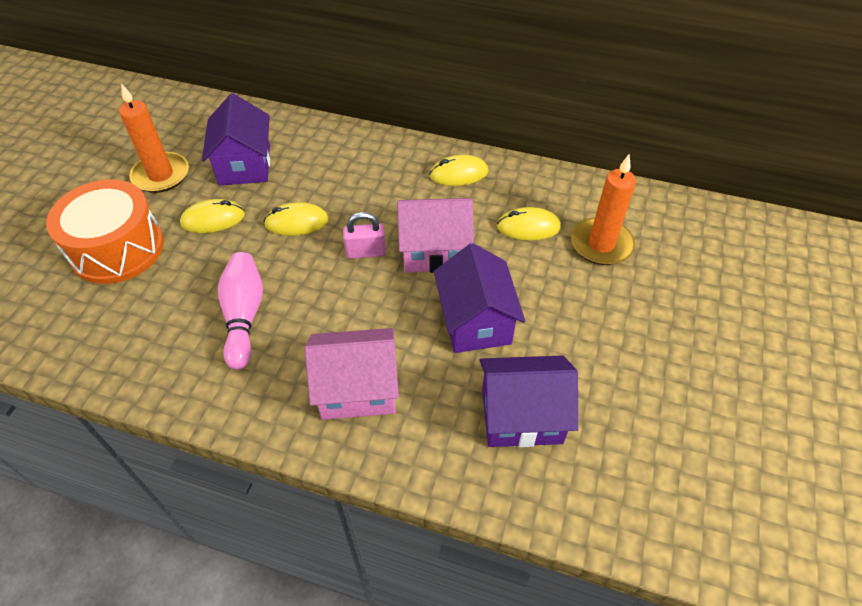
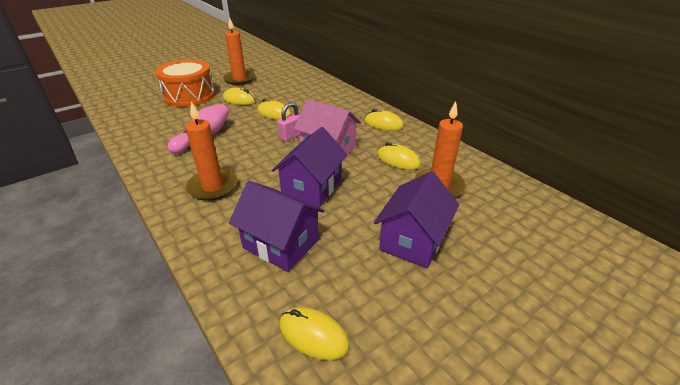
camera: 35 degrees right, 15 degrees down
(245, 165) = (279, 87): purple house -> purple house (413, 240)
(357, 389) = (213, 187): pink house -> orange candle
(366, 252) = (291, 136): pink padlock -> pink padlock turned 75 degrees counterclockwise
(651, 491) = (313, 335): none -> yellow mouse

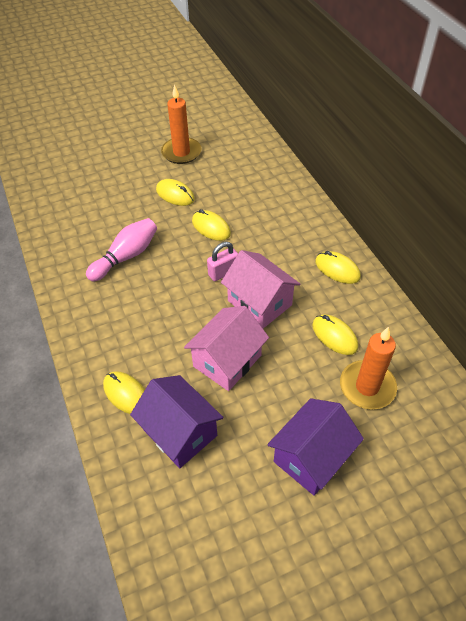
camera: 15 degrees right, 15 degrees up
(189, 96) = (118, 177): orange drum -> none
(213, 187) = (126, 339): orange candle -> none
(312, 187) = (227, 361): purple house -> pink house
(313, 335) = (187, 543): yellow mouse -> yellow mouse (126, 394)

